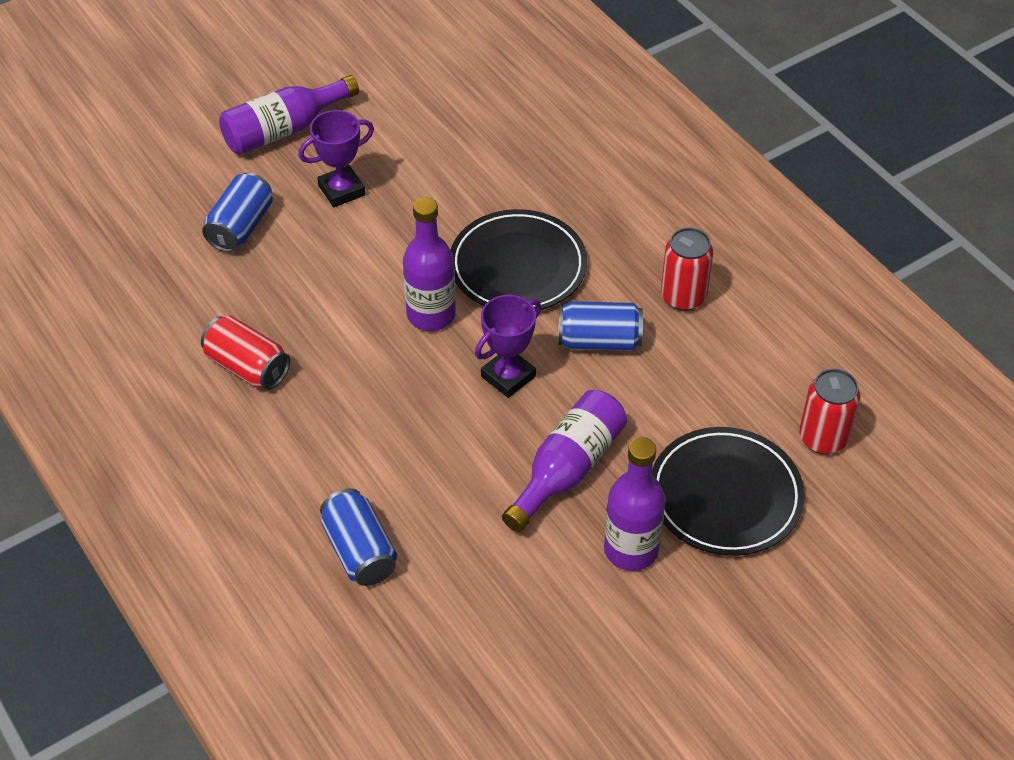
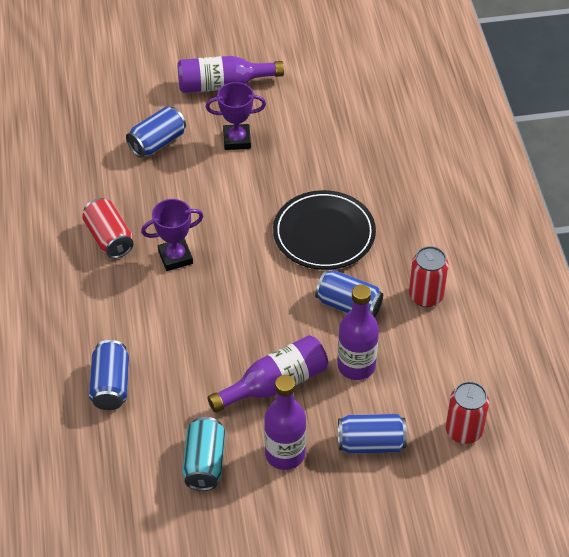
camera: 25 degrees right, 0 degrees up
(431, 315) = (246, 246): purple bottle -> purple bottle (356, 366)
(508, 376) = (273, 307): purple trophy -> purple trophy (175, 257)
(538, 601) = (204, 463): none -> turquoise can
(725, 496) = (371, 443): black plate -> blue can

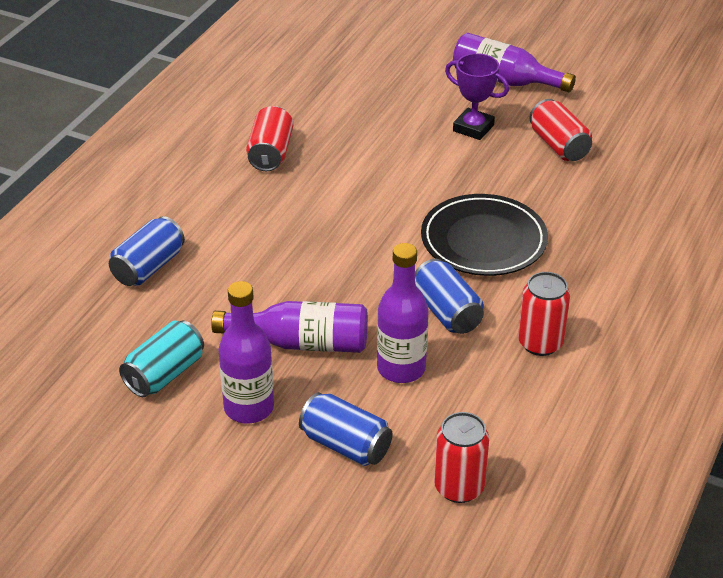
camera: 35 degrees right, 10 degrees down
(157, 142) = (393, 99): blue can -> none
(175, 257) = (315, 194): purple trophy -> none
(308, 126) = (558, 145): none -> red can

